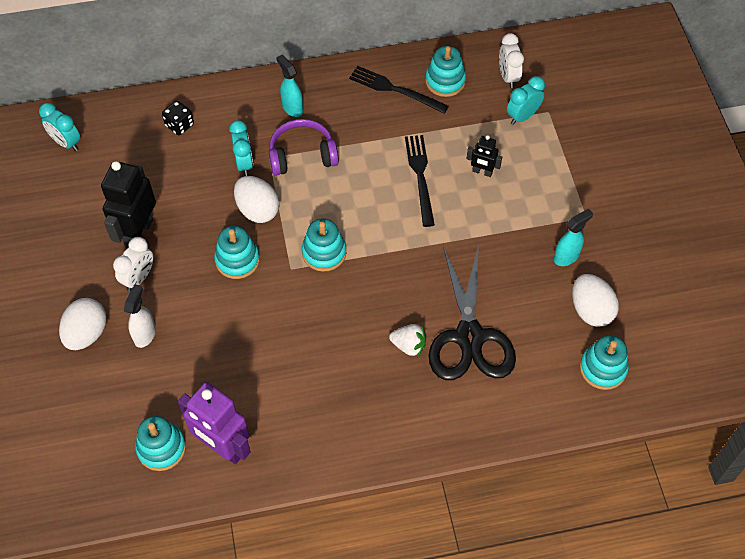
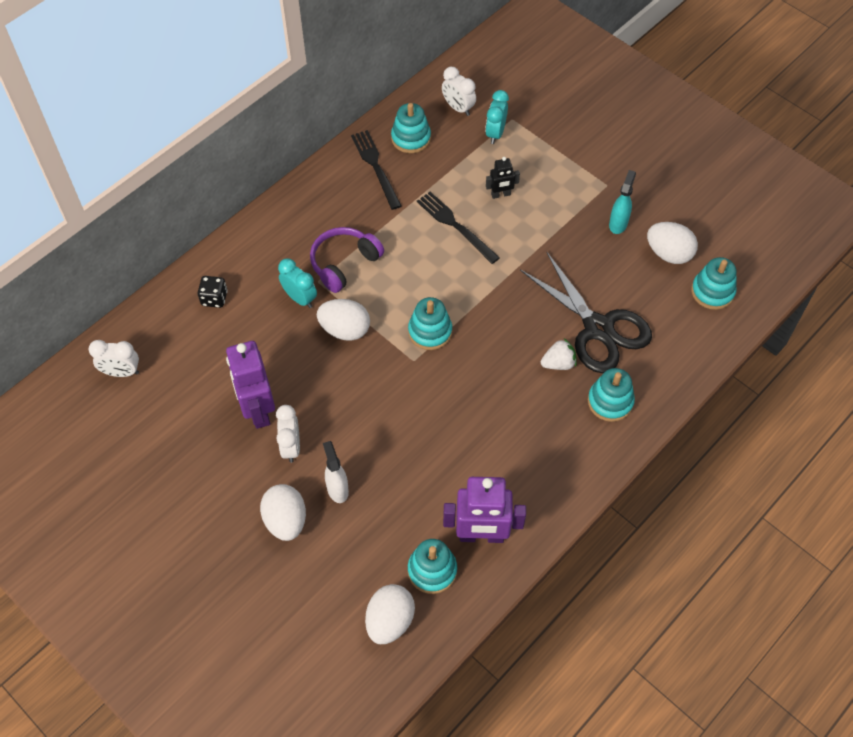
camera: 35 degrees left, 0 degrees up
(66, 143) = (121, 372): turquoise clock -> white clock
(96, 465) = (390, 621): none -> white egg
(138, 233) = (258, 409): black robot -> purple robot
(237, 260) = (363, 380): turquoise stacking toy -> turquoise stacking toy (610, 401)
(292, 108) = (301, 229): turquoise spray bottle -> none
(395, 89) = (376, 167): black fork -> black fork turned 75 degrees clockwise

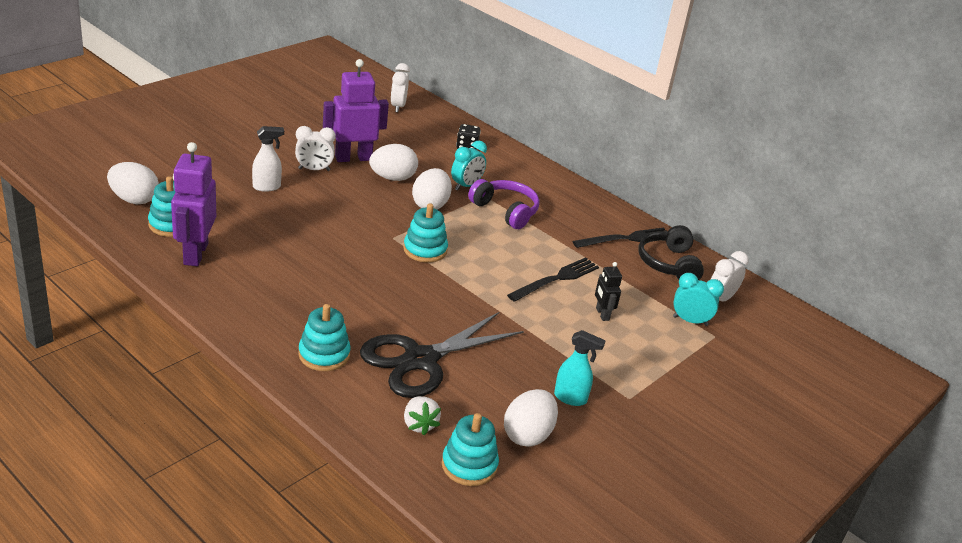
camera: 85 degrees right, 25 degrees down
(286, 520) = (245, 162): white egg -> white egg (392, 178)
(411, 138) = (669, 264): turquoise stacking toy -> black headphones
(558, 363) = (378, 325): white strawberry -> white strawberry (419, 424)

